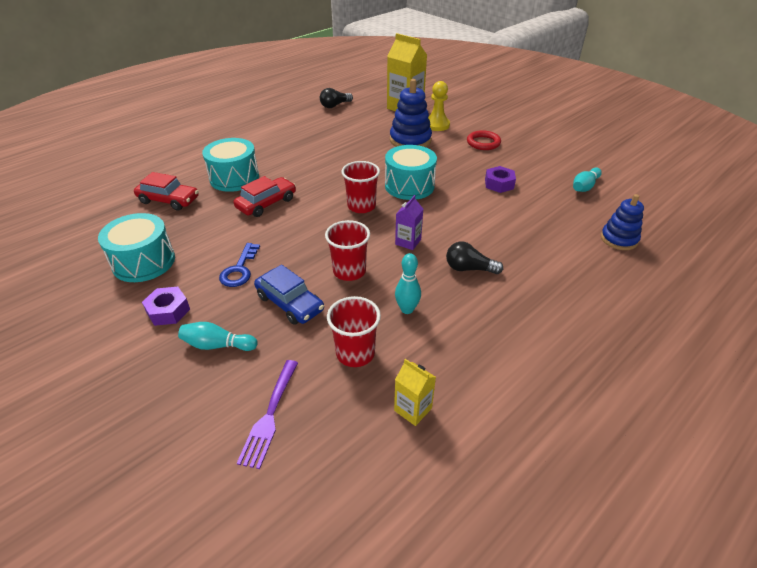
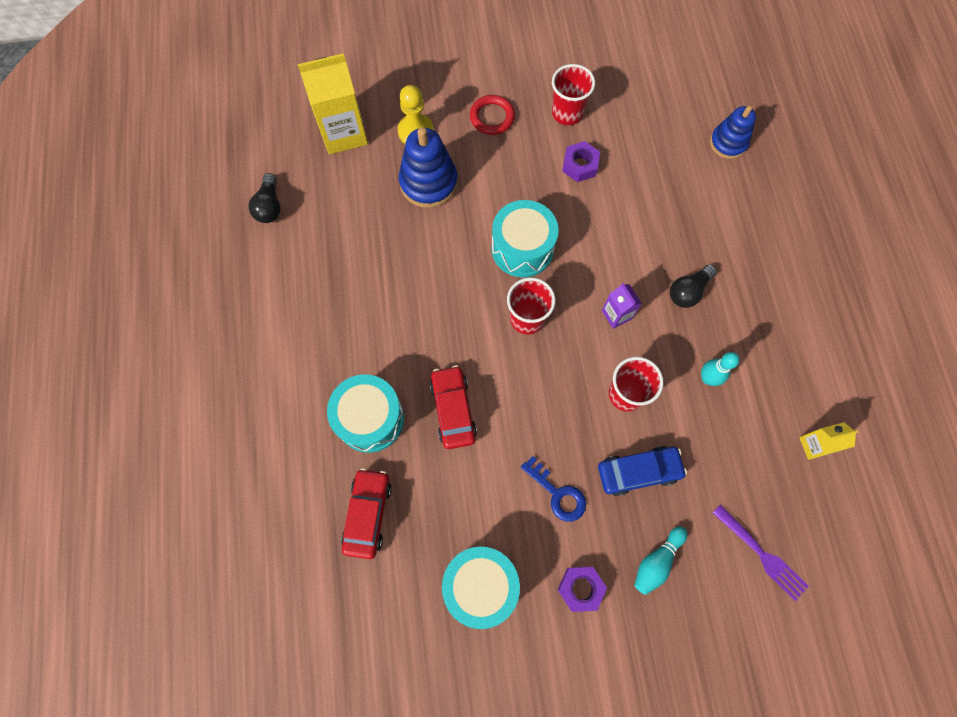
camera: 55 degrees left, 30 degrees up
(169, 200) = (368, 514): red car -> red car turned 45 degrees counterclockwise
(355, 353) = (734, 452): red cup -> red cup (567, 113)
(584, 187) = (637, 98): turquoise bowling pin -> none

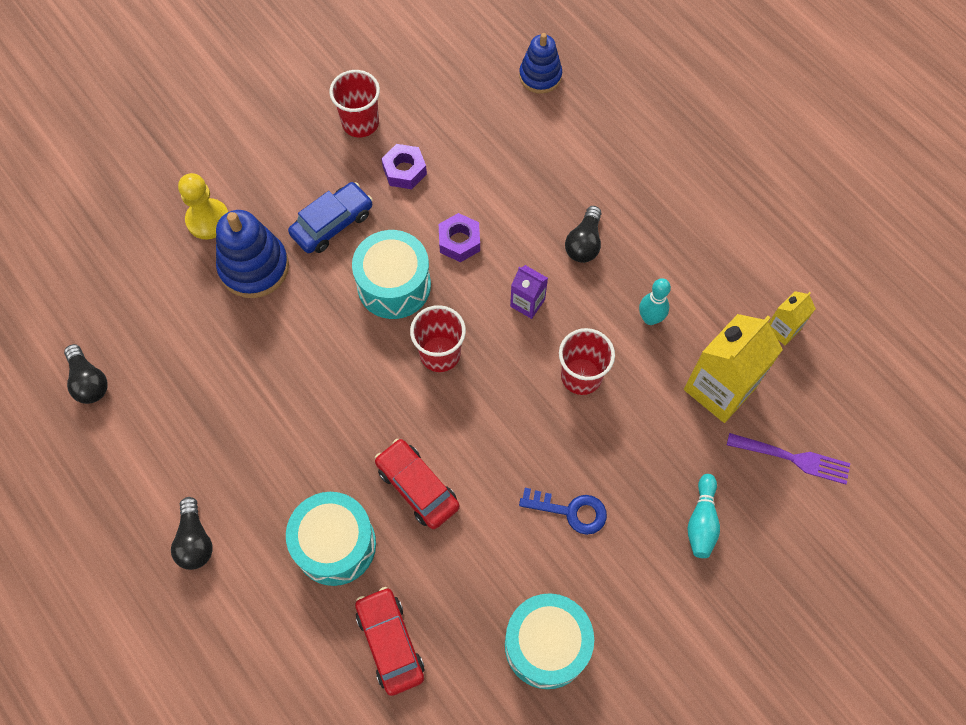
camera: 30 degrees left, 5 degrees down
(276, 360) = (195, 541): none -> black light bulb
(344, 133) = (127, 261): yellow carton -> yellow carton (719, 388)
(492, 117) = (283, 165): red ring -> none
(580, 588) = (645, 590): purple nut -> purple nut (459, 241)
(638, 471) = (636, 445): blue car -> blue car (332, 223)

